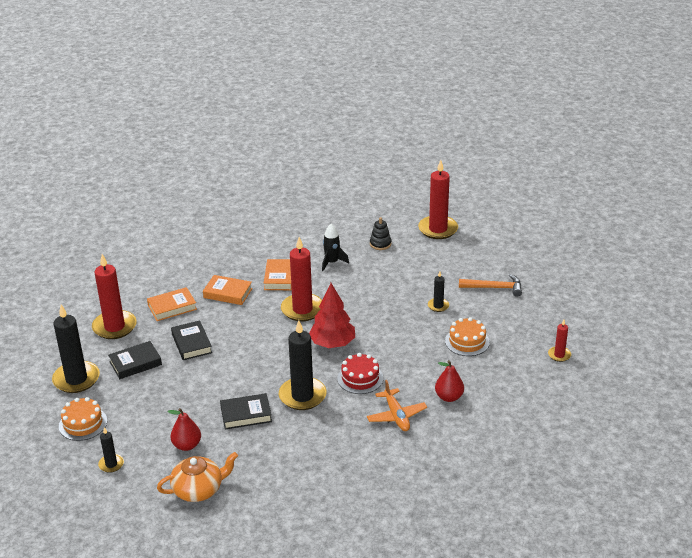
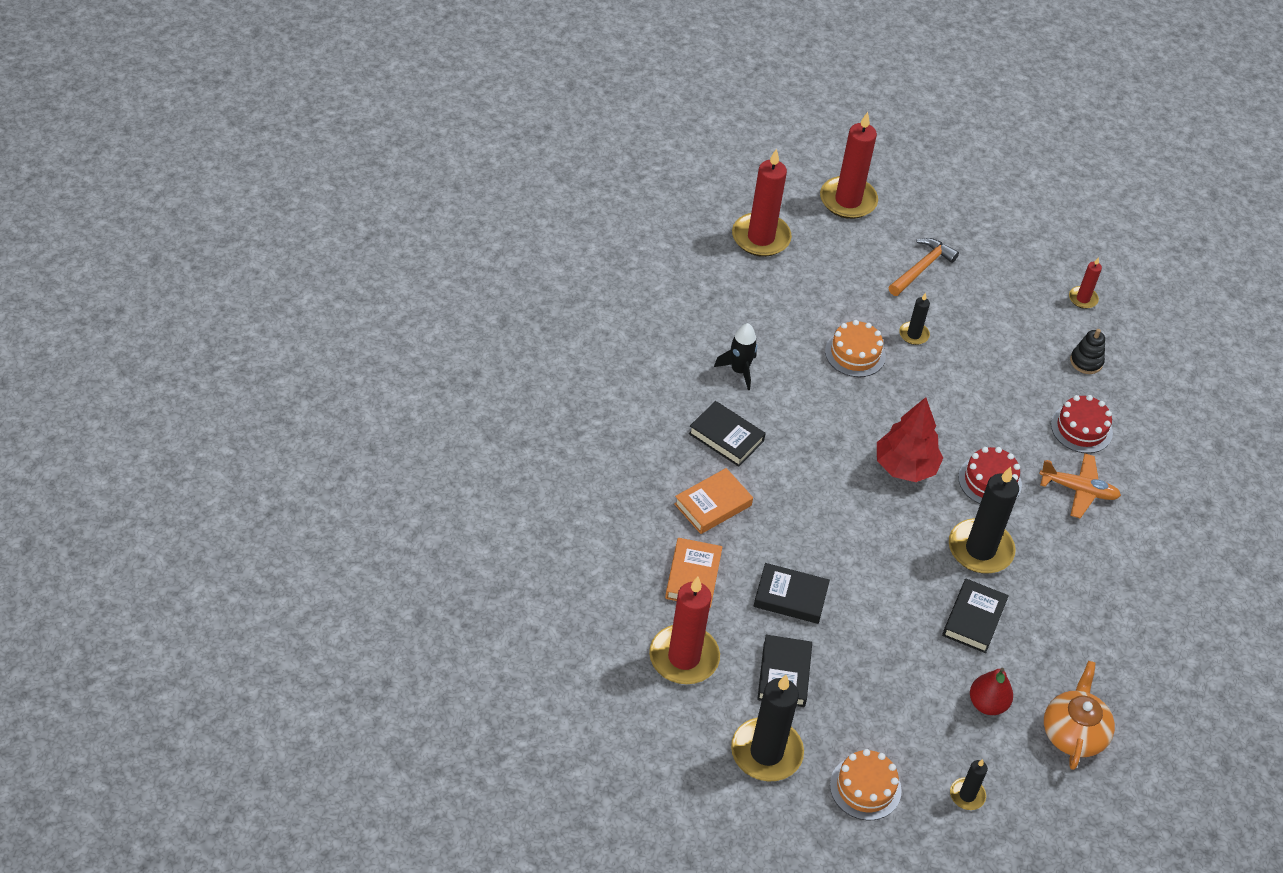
camera: 60 degrees left, 15 degrees up
(279, 278) = (726, 437): orange book -> black book
(302, 309) = (813, 454): red candle -> red candle (848, 200)
(380, 244) = (742, 305): black stacking toy -> black stacking toy (1086, 361)
(449, 397) = (1081, 428): red pear -> red cake
(467, 341) = (999, 353): orange cake -> orange cake (855, 353)

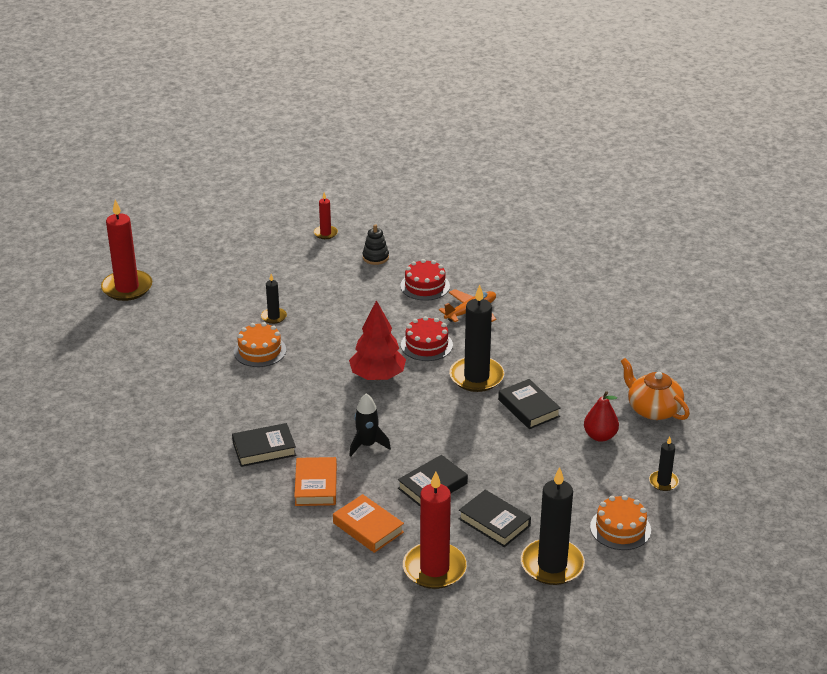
camera: 50 degrees left, 15 degrees down
(739, 371) = (213, 413): black rocket -> black rocket (367, 445)
(761, 237) = (109, 343): red candle -> none
(921, 268) = (223, 285): orange hammer -> none

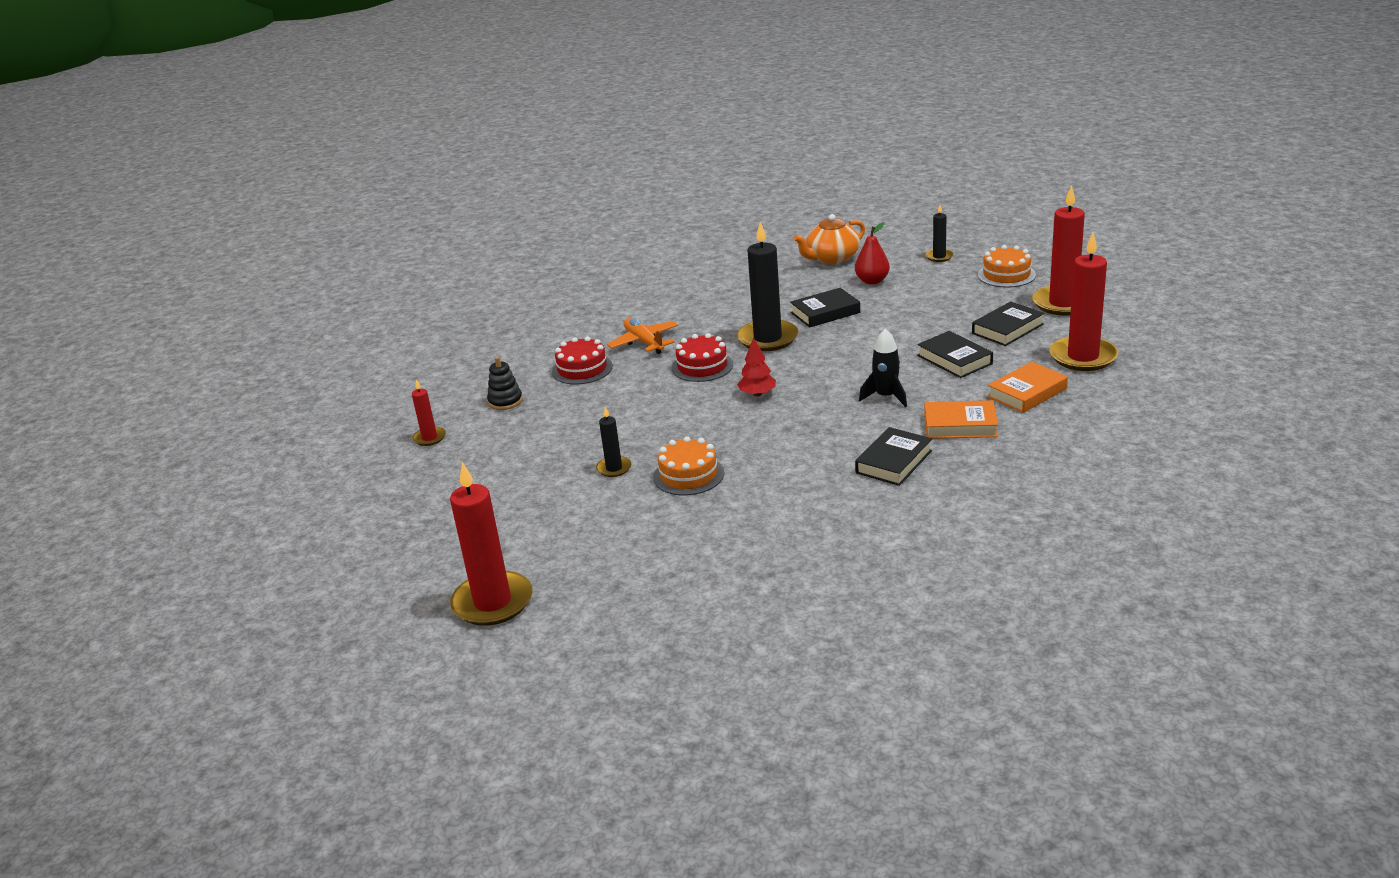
camera: 80 degrees left, 5 degrees down
(264, 449) = (894, 462): black book -> black book turned 45 degrees clockwise
(377, 376) = (757, 394): red tree -> red tree, size x0.57
(552, 565) = (1063, 303): black candle -> red candle

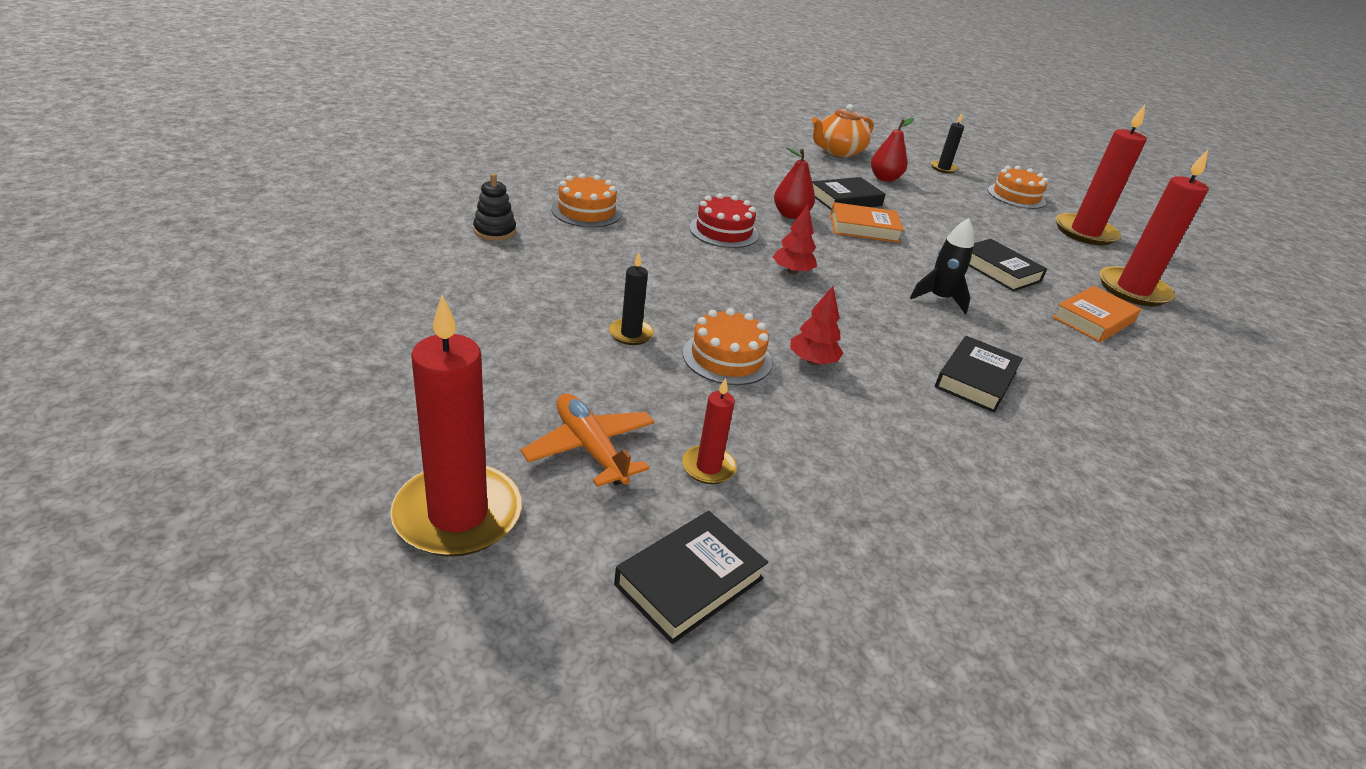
camera: 10 degrees left, 5 degrees up
(429, 438) = (395, 258): red candle -> red candle (708, 467)
(582, 369) = (586, 211): red cake -> orange cake
(644, 342) = (655, 196): orange plane -> orange plane (590, 448)
(758, 467) = (812, 361): none -> red tree
(767, 338) = (790, 215): black candle -> red pear
(960, 425) = (1035, 346): orange book -> orange book (864, 228)
(1007, 329) = (1040, 248): black book -> black book (689, 581)

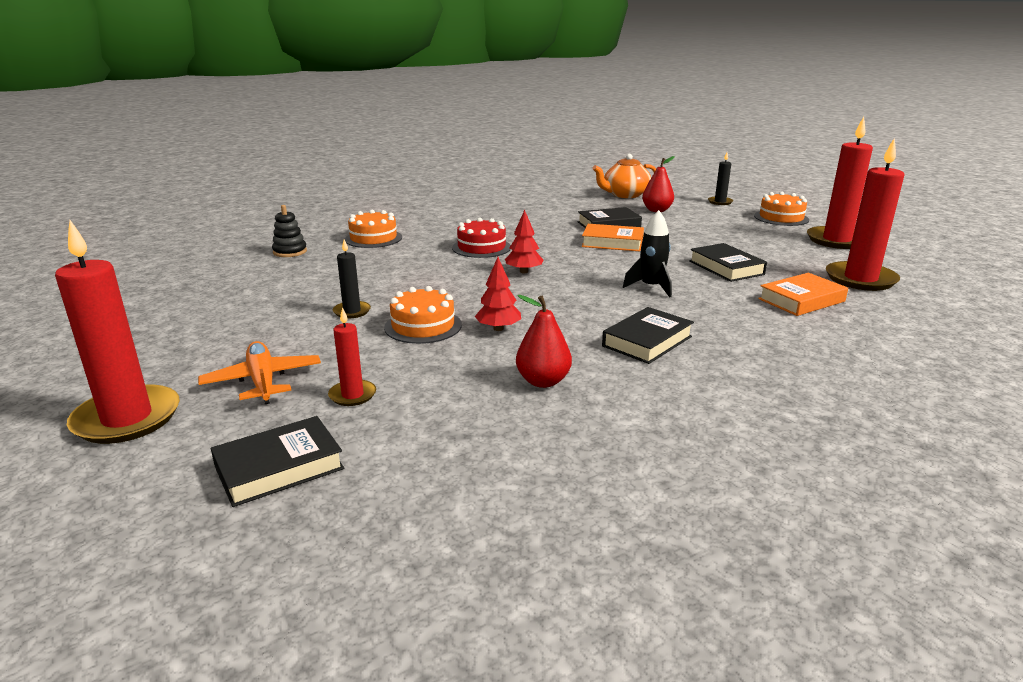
camera: 15 degrees right, 10 degrees down
(790, 215) = (550, 236): red pear -> red pear (543, 381)

